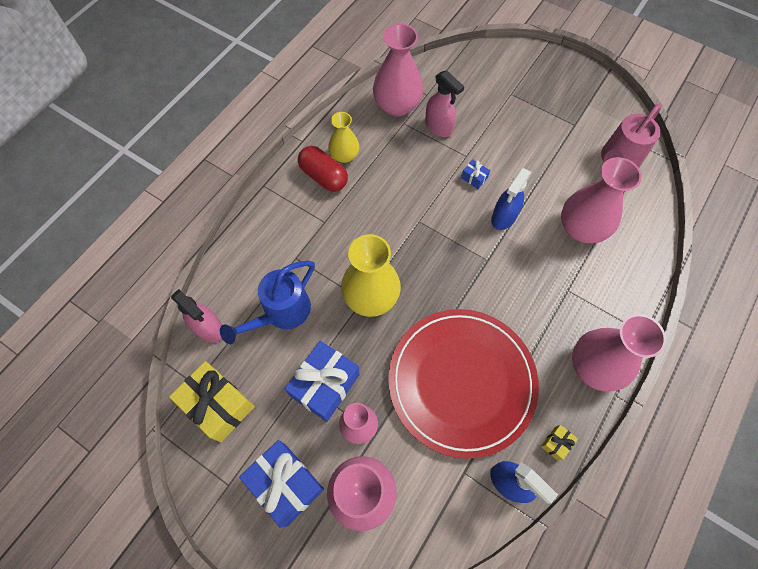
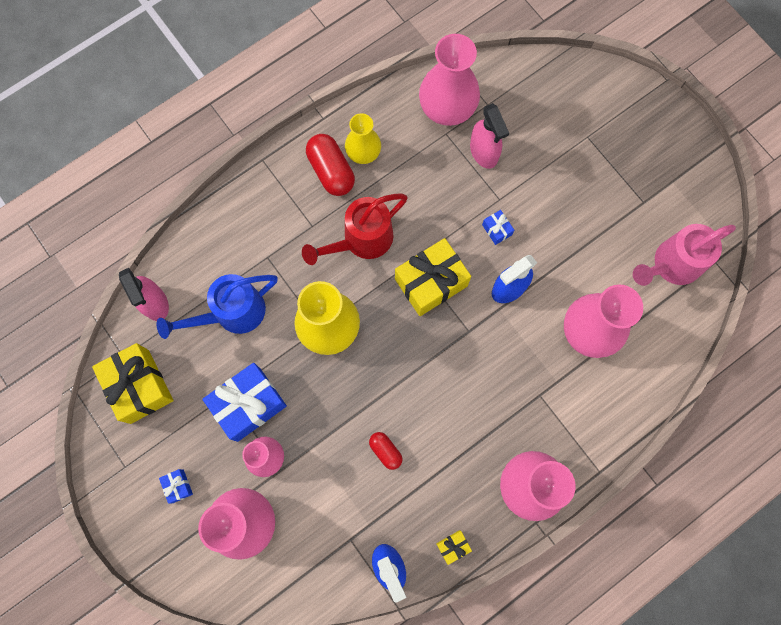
camera: 20 degrees right, 10 degrees up
(286, 484) = (178, 486): blue gift -> blue gift, size x0.44
(370, 219) = (361, 240): none -> red watering can
(440, 233) = (431, 282): none -> yellow gift
(461, 382) = (385, 451): red plate -> red capsule

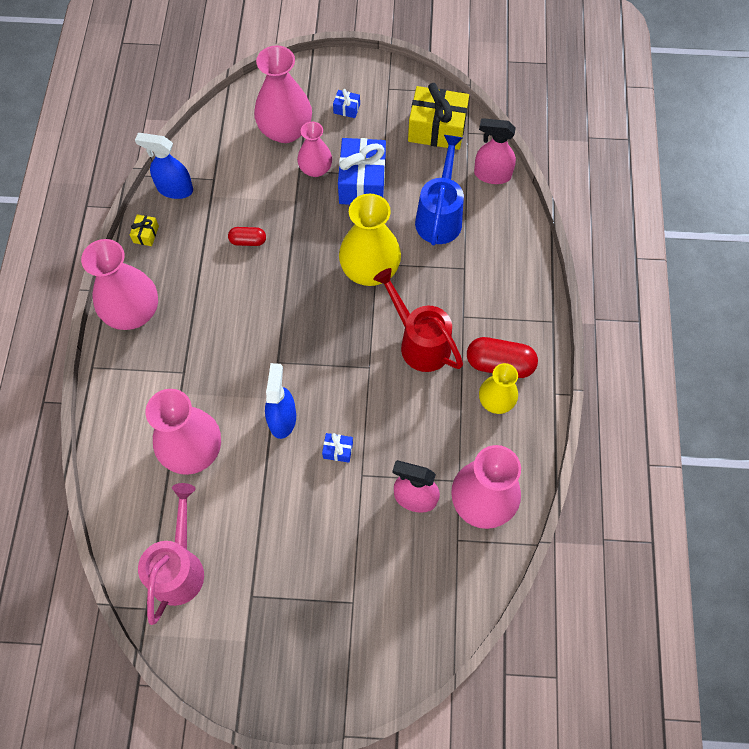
camera: 130 degrees right, 10 degrees down
(361, 240) = (420, 342): red watering can -> red watering can turned 45 degrees counterclockwise
(431, 282) = (340, 365): yellow gift -> none

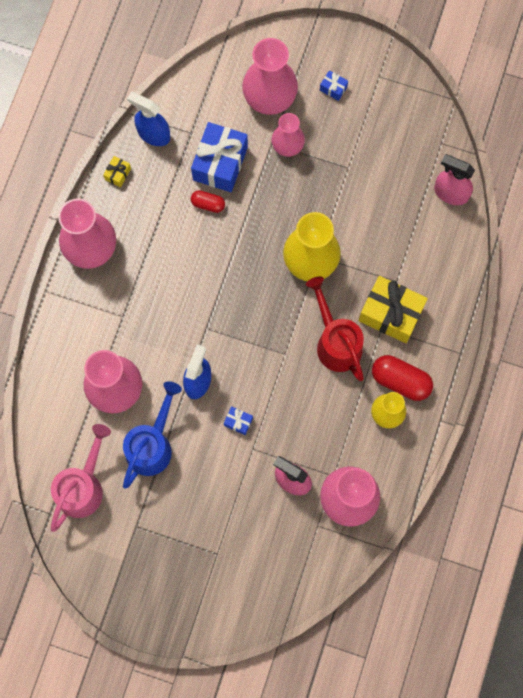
camera: 15 degrees right, 10 degrees up
(362, 182) = (327, 171): blue gift -> blue gift (220, 163)
(437, 129) = (413, 132): yellow gift -> yellow gift (390, 314)
(440, 216) = (389, 224): blue watering can -> blue watering can (152, 445)

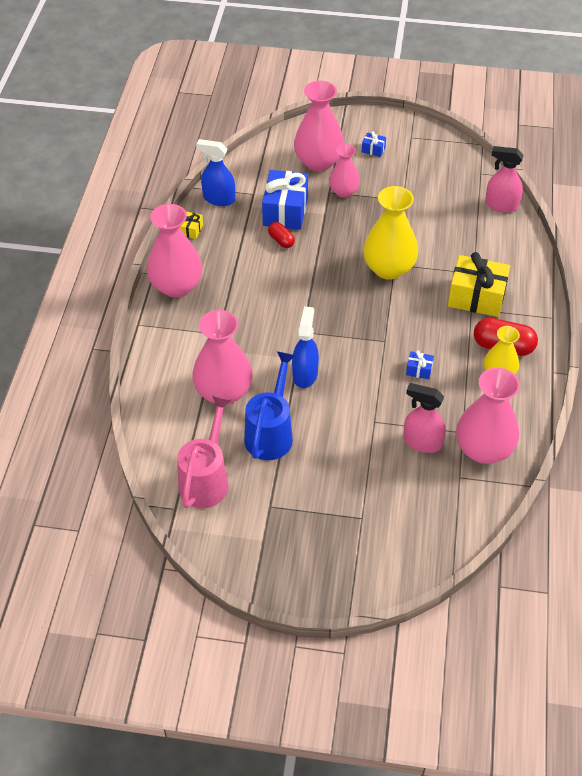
camera: 10 degrees left, 25 degrees down
(208, 204) = (281, 240): red capsule -> red capsule turned 45 degrees clockwise
(238, 422) = (353, 401): blue gift -> blue gift (419, 370)
(336, 342) = (431, 325): red watering can -> none

